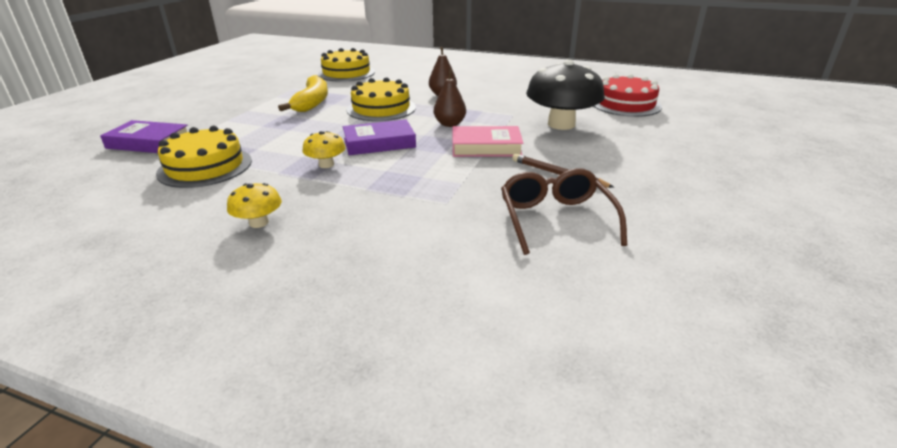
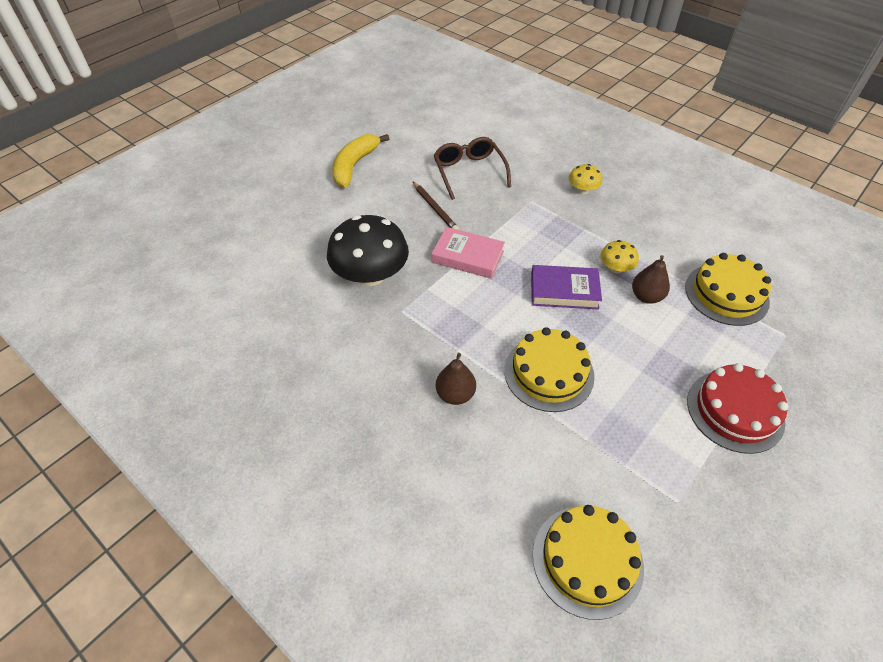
camera: 160 degrees left, 20 degrees up
(149, 142) = (813, 360): purple book -> none
(259, 222) = (658, 214): yellow mushroom -> yellow mushroom (582, 190)
(312, 102) = (641, 424): yellow banana -> yellow banana (354, 165)
(450, 124) = (481, 308): brown pear -> brown pear (646, 296)
(556, 219) = (469, 172): brown glasses -> brown glasses turned 150 degrees clockwise
(625, 104) = (263, 296): red cake -> red cake (735, 411)

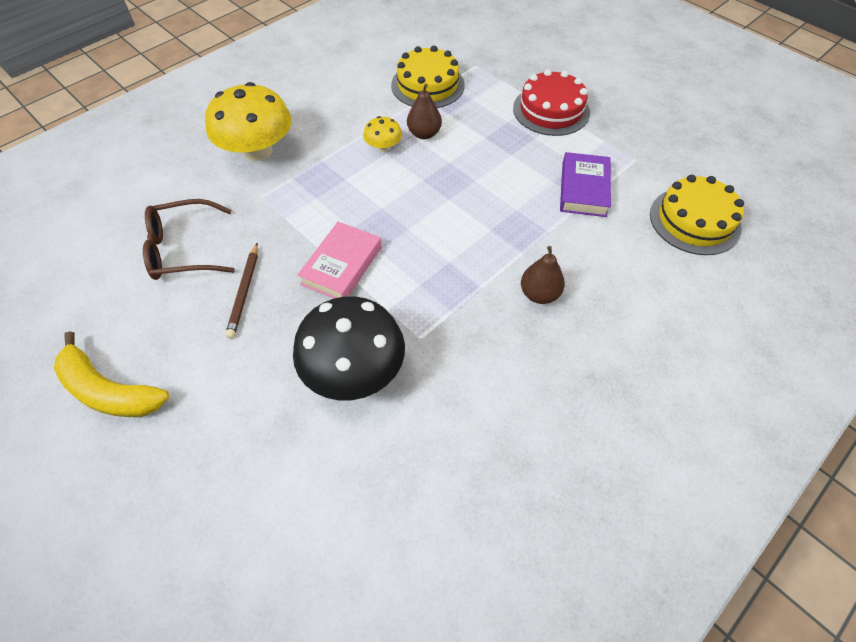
camera: 85 degrees left, 5 degrees up
(435, 208) = (244, 292): brown pencil -> brown pencil turned 120 degrees clockwise
(549, 373) = (513, 217): yellow cake -> none
(564, 291) = (408, 190): purple book -> purple book (583, 189)
(582, 190) = (257, 151): yellow mushroom -> yellow mushroom, size x2.10

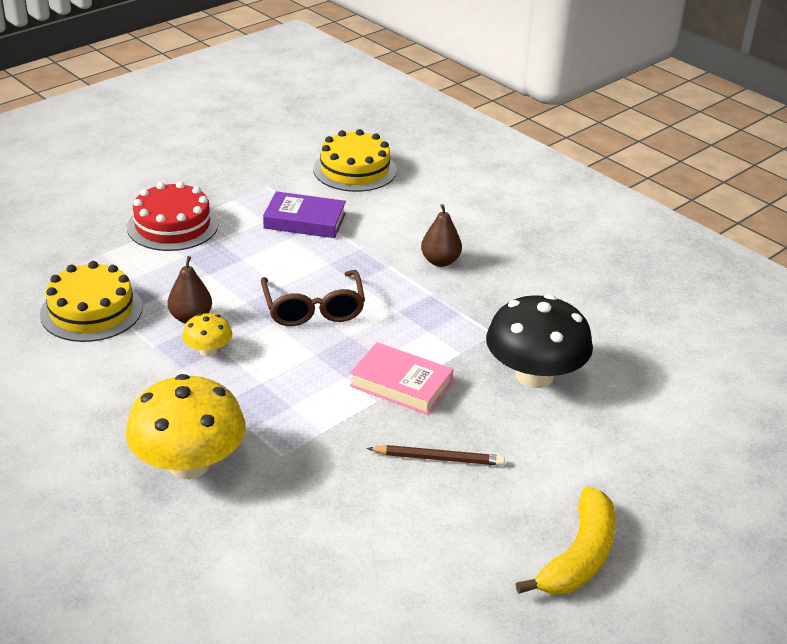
camera: 90 degrees left, 20 degrees down
(183, 249) = (369, 519): brown glasses -> brown glasses (313, 309)

